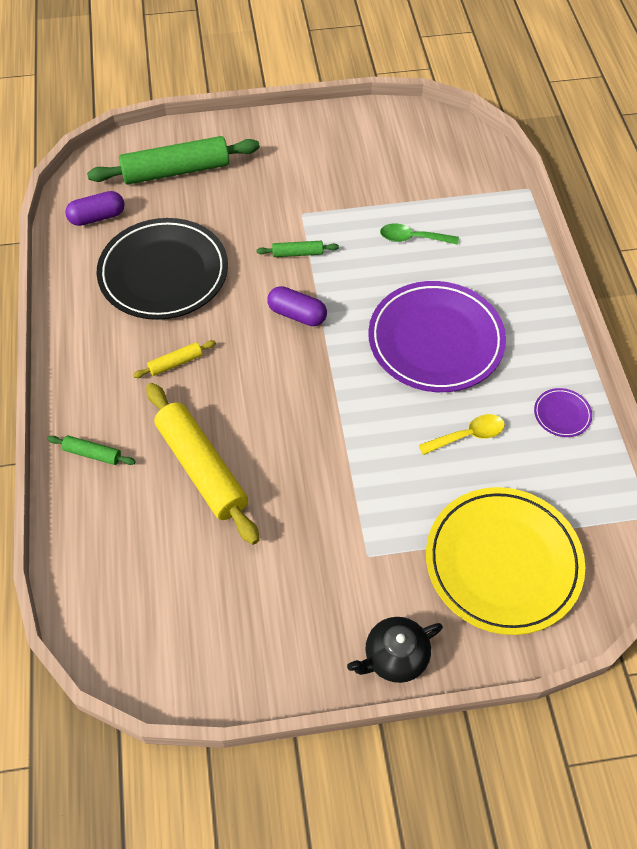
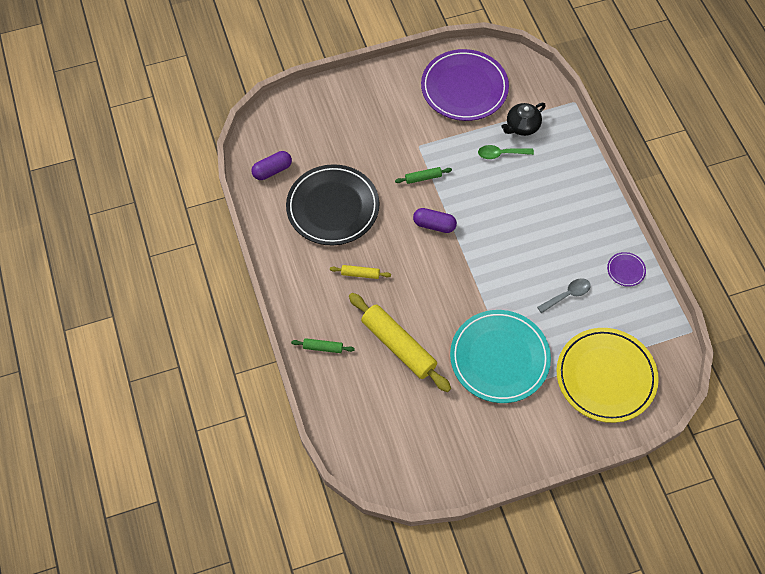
camera: 10 degrees left, 5 degrees up
(175, 363) = (360, 274): yellow rolling pin -> yellow rolling pin turned 45 degrees clockwise
(176, 171) = (318, 124): green rolling pin -> none
(346, 509) = (499, 358): none -> turquoise plate
(395, 657) = (550, 447): black teapot -> black teapot (522, 126)
(435, 340) = (532, 230): purple plate -> purple plate (464, 88)
(468, 435) = (567, 295): yellow spoon -> grey spoon

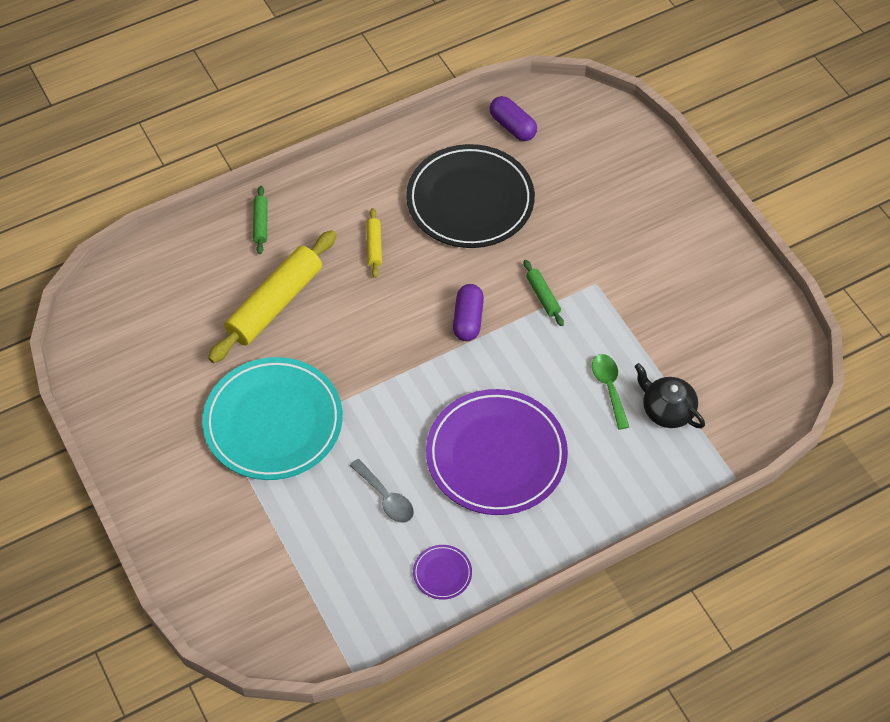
camera: 80 degrees right, 5 degrees down
(464, 88) = (715, 327): purple plate -> purple plate (496, 455)
(605, 376) = (262, 558): yellow plate -> none

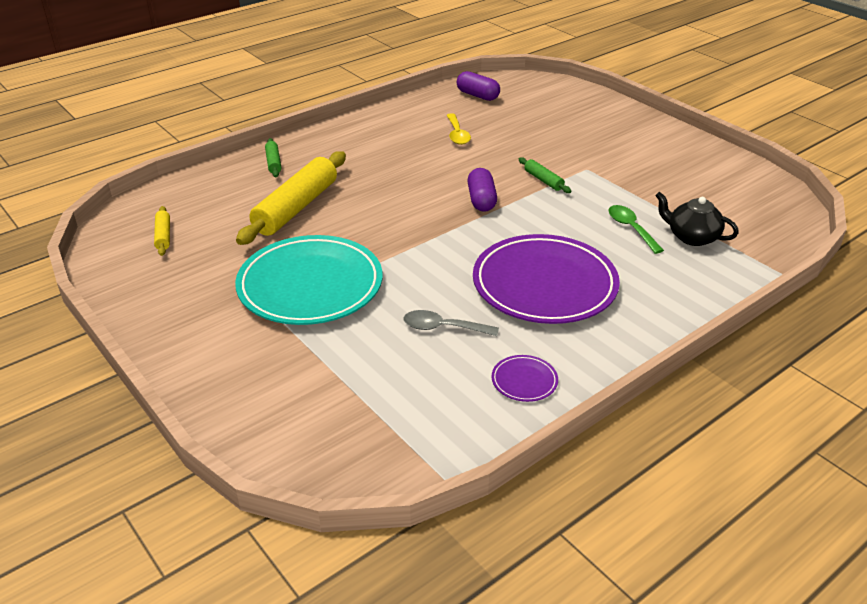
camera: 10 degrees left, 20 degrees down
(374, 246) = (381, 166): yellow rolling pin -> yellow rolling pin (163, 236)
(386, 497) = (443, 328): grey spoon -> grey spoon turned 150 degrees clockwise
(470, 200) = (457, 134): black plate -> yellow spoon

